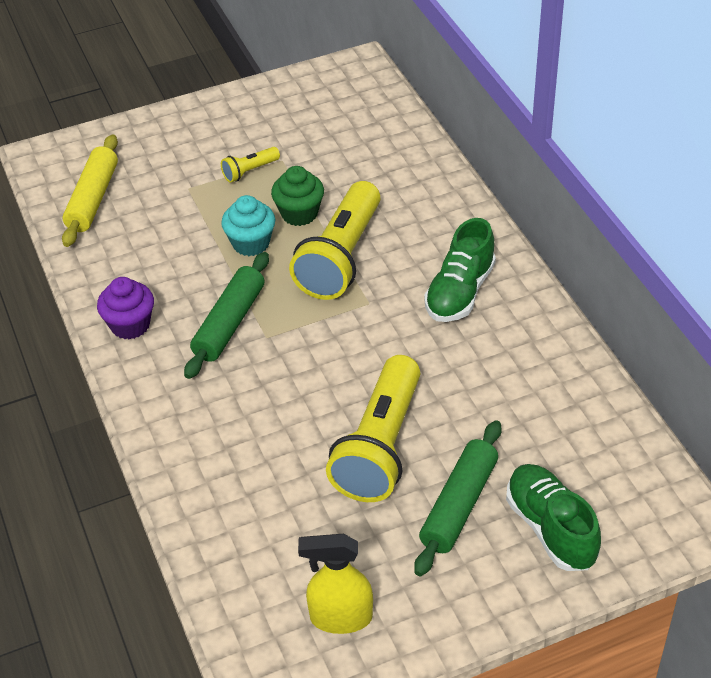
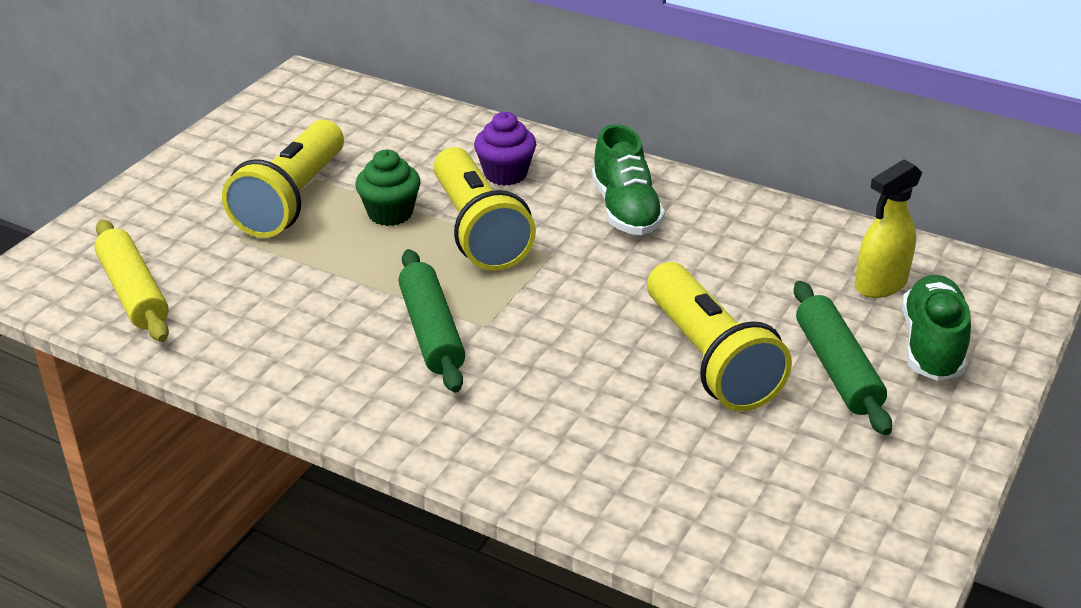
camera: 40 degrees left, 10 degrees down
(130, 325) = (321, 382): purple cupcake -> purple cupcake (505, 174)
(249, 171) = (292, 200): yellow flashlight -> yellow flashlight, size x2.27
(251, 243) = (369, 257): turquoise cupcake -> none
(340, 617) = (855, 514): yellow spray bottle -> yellow spray bottle (880, 284)
(550, 528) = (932, 345): green shoe -> green shoe turned 75 degrees clockwise

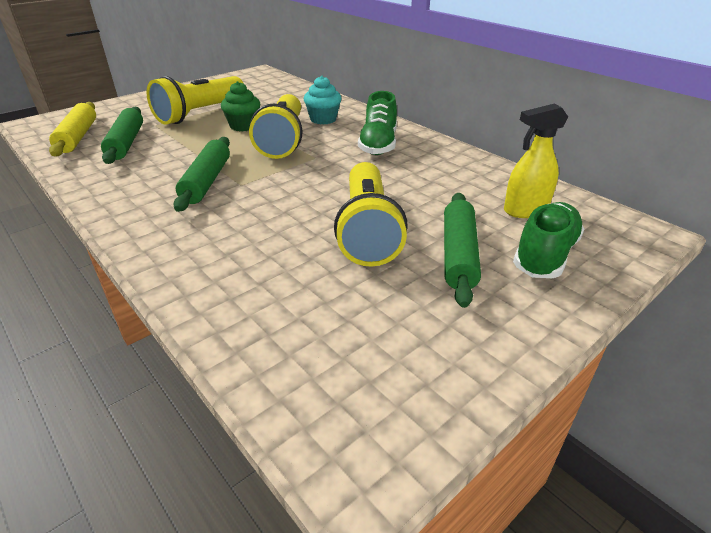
camera: 20 degrees right, 0 degrees up
(231, 288) = (126, 143): none -> green rolling pin
(505, 174) = (323, 119): purple cupcake -> turquoise cupcake

